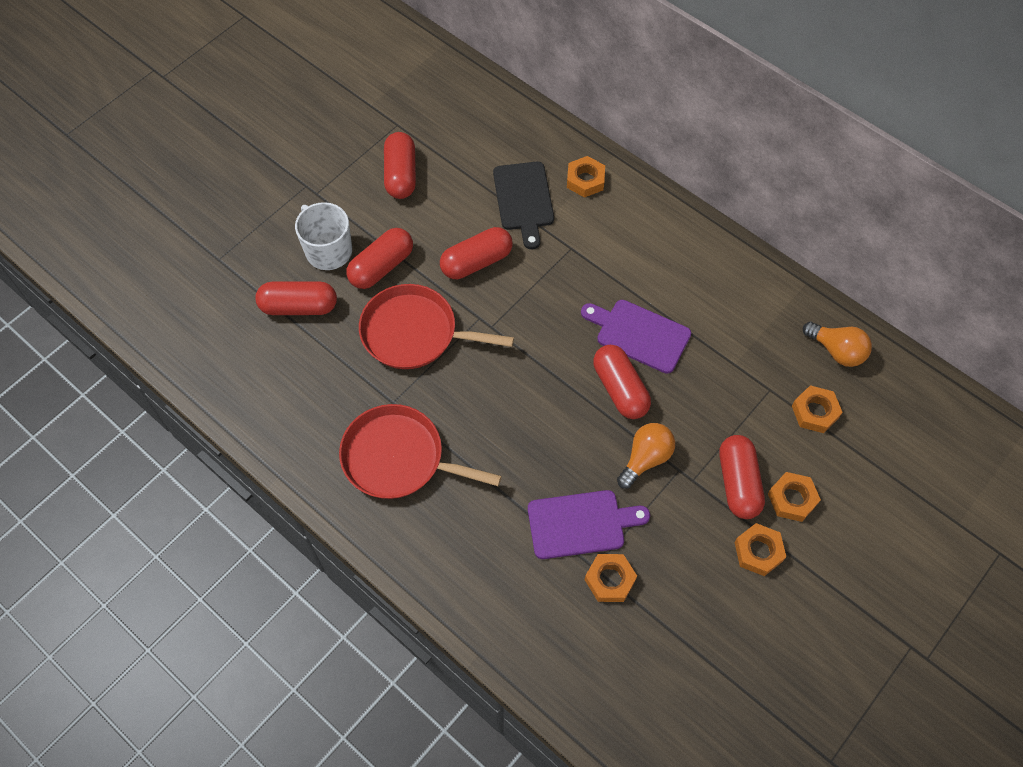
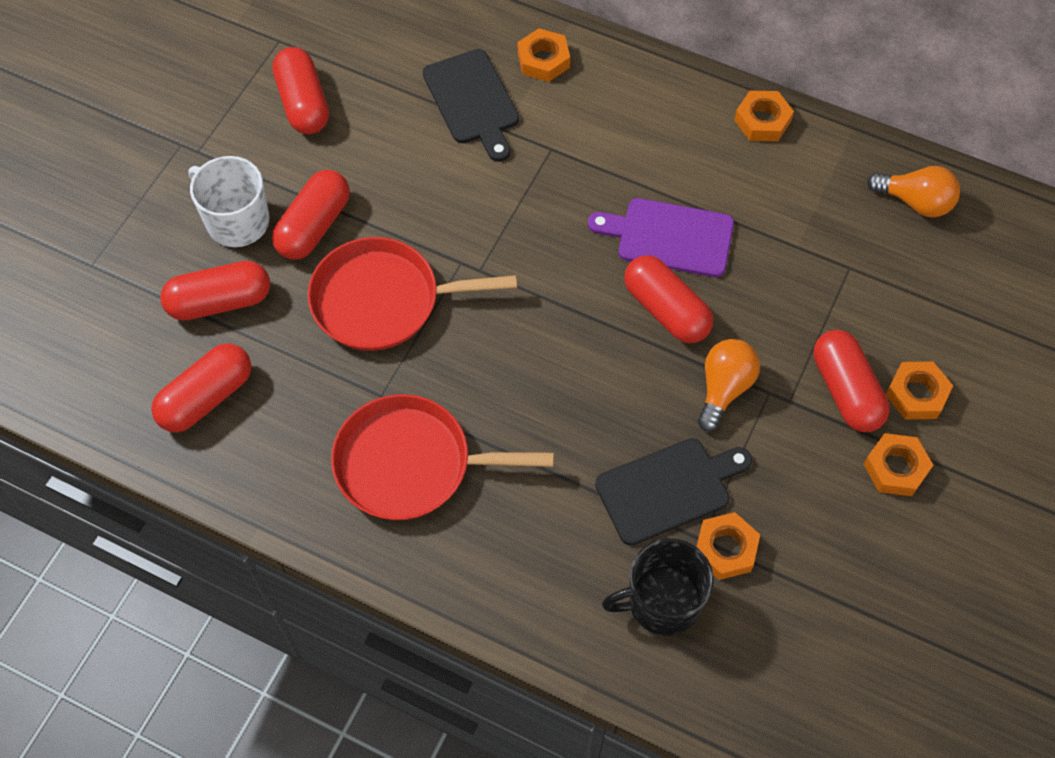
camera: 15 degrees left, 0 degrees up
(476, 262) = (436, 192): red capsule -> red capsule (206, 397)
(550, 607) = (662, 602): none -> black mug
(580, 524) = (668, 489): purple cutting board -> black cutting board
(815, 412) = (911, 282): orange nut -> orange nut (762, 121)

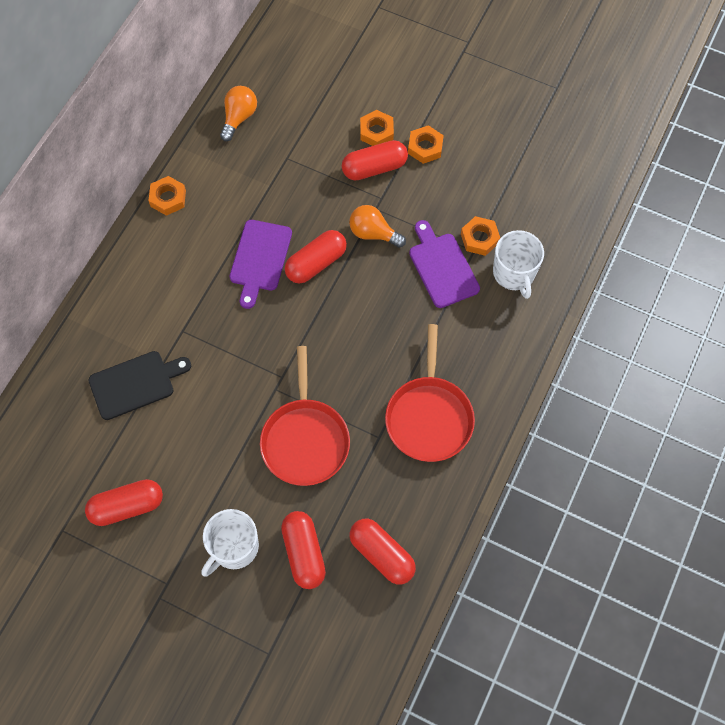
camera: 90 degrees left, 5 degrees up
(314, 226) = (241, 490): red capsule -> none
(543, 60) = (101, 335): orange nut -> none
(662, 602) = (514, 273): black mug -> white mug
(668, 489) = (442, 267): black cutting board -> purple cutting board

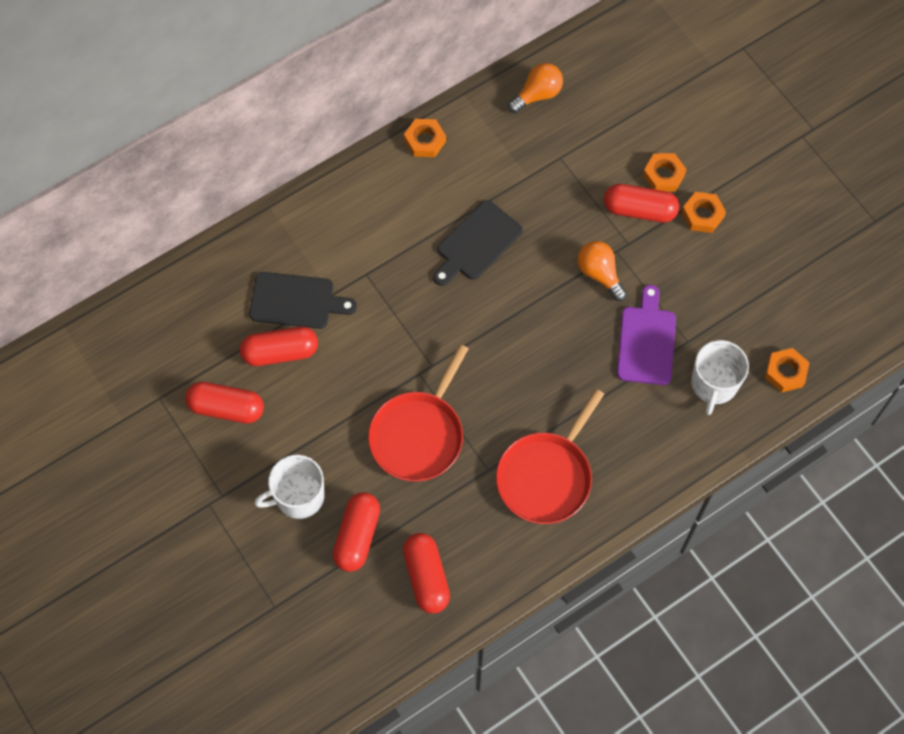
camera: 30 degrees right, 0 degrees up
(260, 259) = (476, 243): purple cutting board -> black cutting board
(316, 263) = (527, 274): red capsule -> red capsule (280, 352)
(479, 238) = (701, 332): orange nut -> orange nut (785, 372)

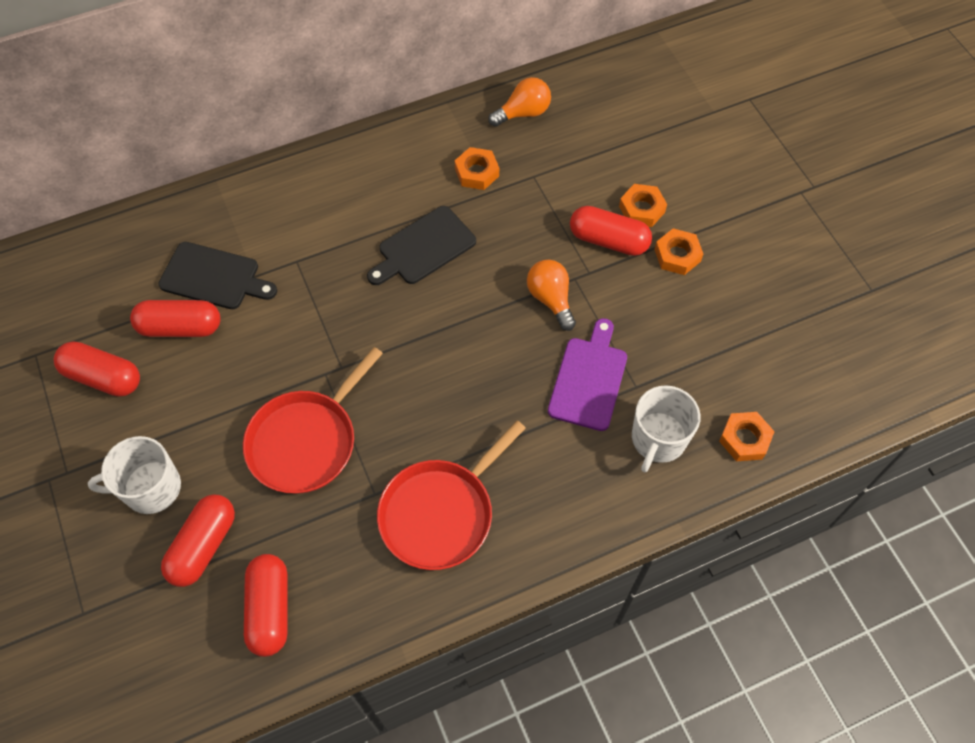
camera: 10 degrees right, 5 degrees down
(425, 141) = (395, 140): orange nut -> orange nut (477, 172)

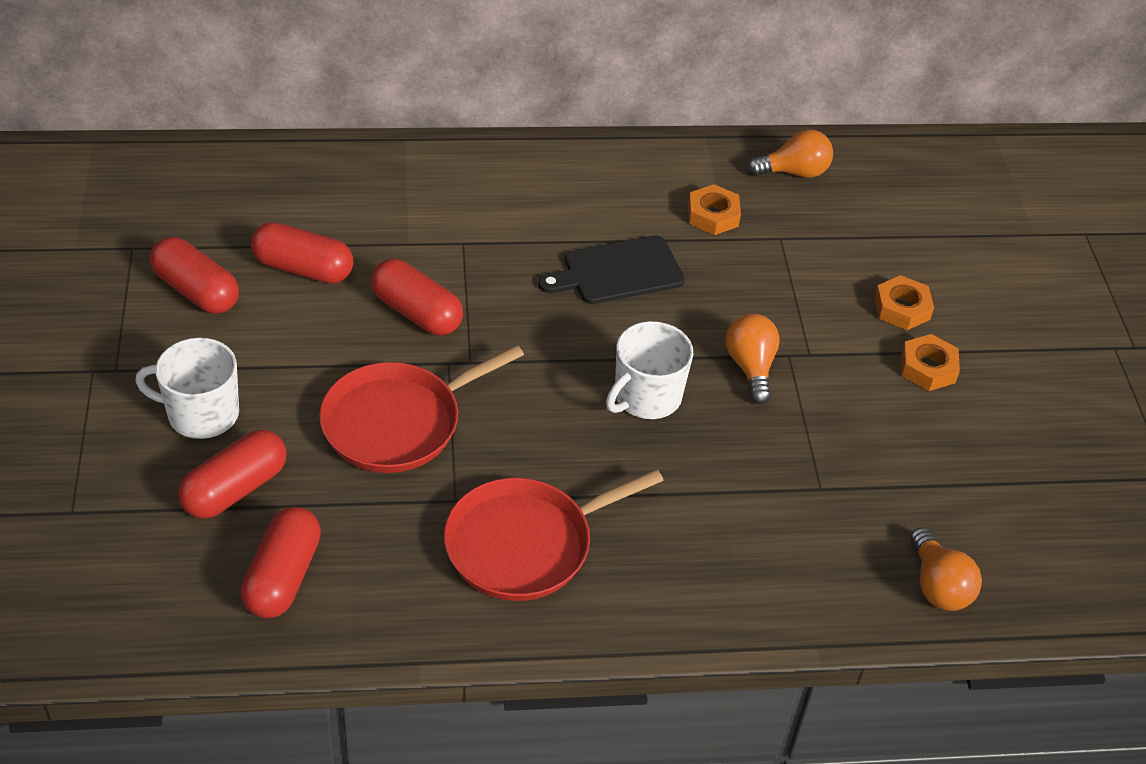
camera: 15 degrees right, 15 degrees down
(214, 277) = (362, 231): black cutting board -> none
(589, 379) = (764, 463): purple cutting board -> none
(608, 240) = (847, 328): red capsule -> red capsule (417, 312)
(658, 439) = (826, 552): white mug -> white mug (646, 397)
(744, 439) = (938, 586): orange nut -> orange light bulb

